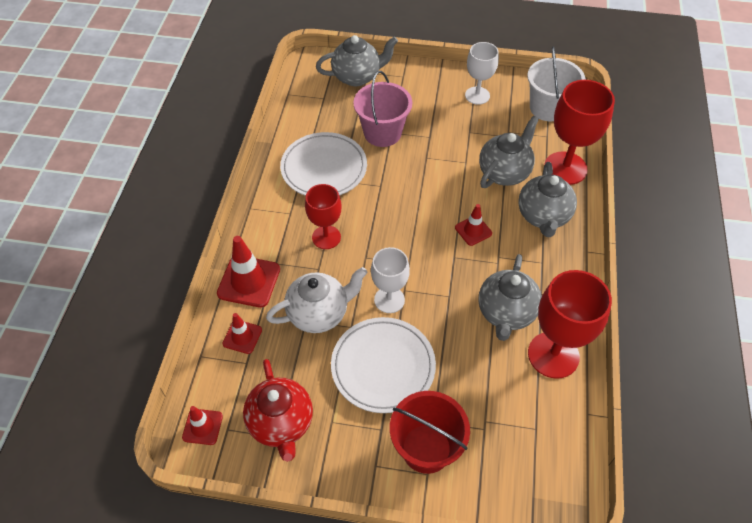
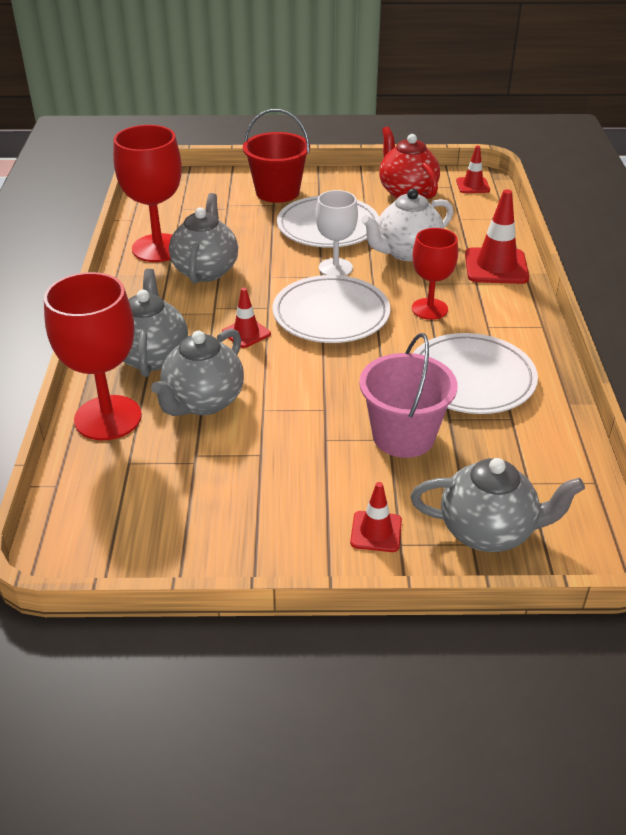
camera: 170 degrees right, 15 degrees down
(242, 337) = (475, 231): red traffic cone -> red traffic cone (376, 532)
(357, 77) = (488, 531): grey teapot -> grey teapot turned 150 degrees counterclockwise
(405, 241) = (331, 314): none -> white plate
(477, 95) = (251, 521): white goblet -> none
(548, 108) = (119, 512): white bucket -> none

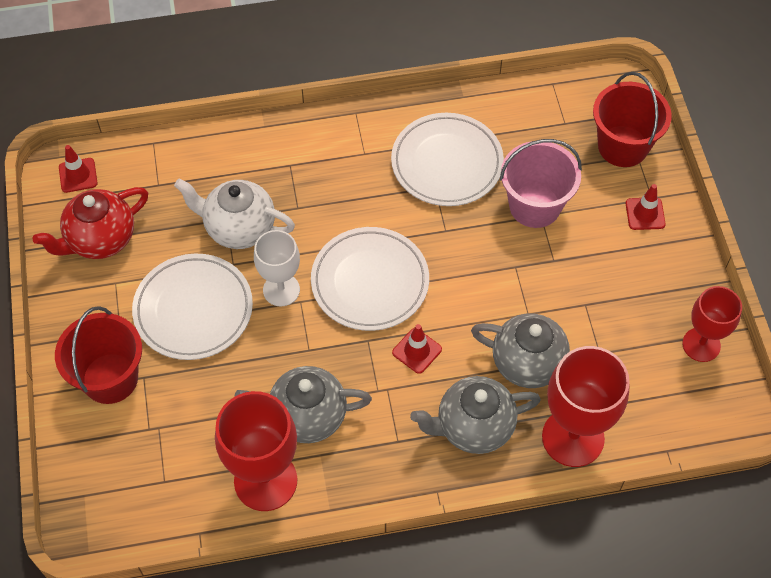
camera: 100 degrees left, 20 degrees up
(406, 252) = (239, 228): white teapot -> white teapot turned 150 degrees clockwise
(429, 309) = (344, 200): red goblet -> red goblet (701, 345)
(488, 531) = (623, 146): grey teapot -> red bucket
(496, 266) = (256, 149): red traffic cone -> none

